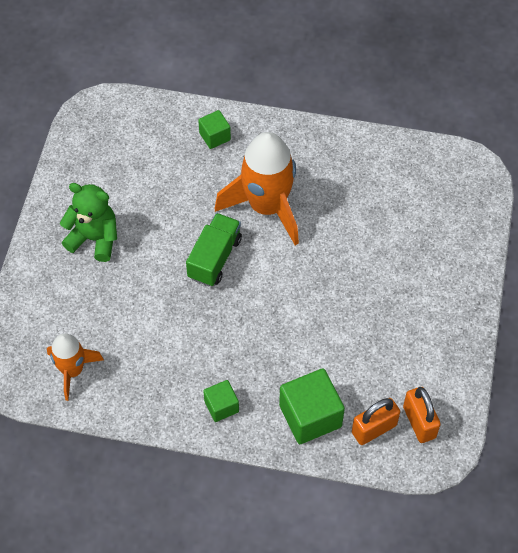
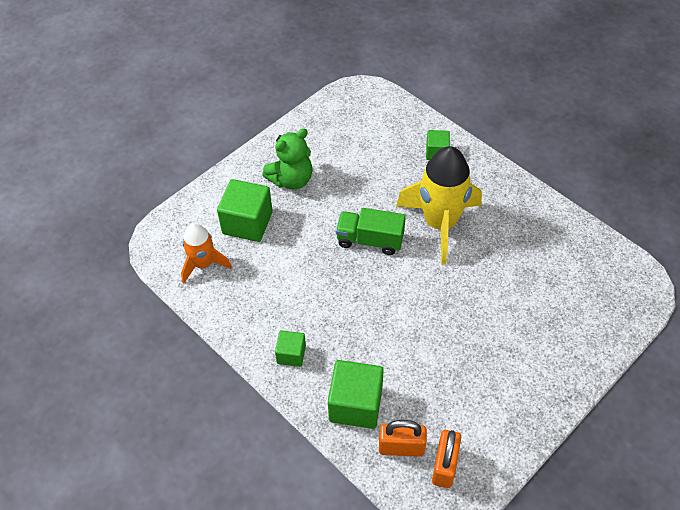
camera: 35 degrees right, 5 degrees down
(84, 306) = (247, 223): none -> green cube
(94, 238) = (291, 179): green teddy bear -> green teddy bear turned 90 degrees clockwise
(214, 258) = (370, 240): green truck -> green truck turned 135 degrees counterclockwise
(267, 207) = (440, 223): orange rocket -> yellow rocket

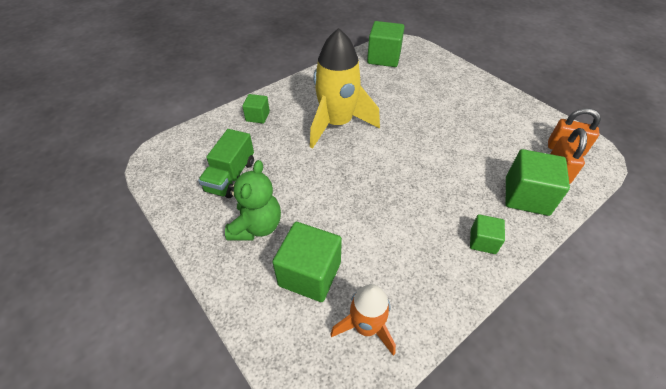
camera: 85 degrees left, 5 degrees down
(291, 179) = (256, 226): green teddy bear -> green teddy bear turned 45 degrees clockwise
(370, 240) = (349, 169): green truck -> green truck (230, 176)
(594, 263) = (384, 58): none -> green cube

